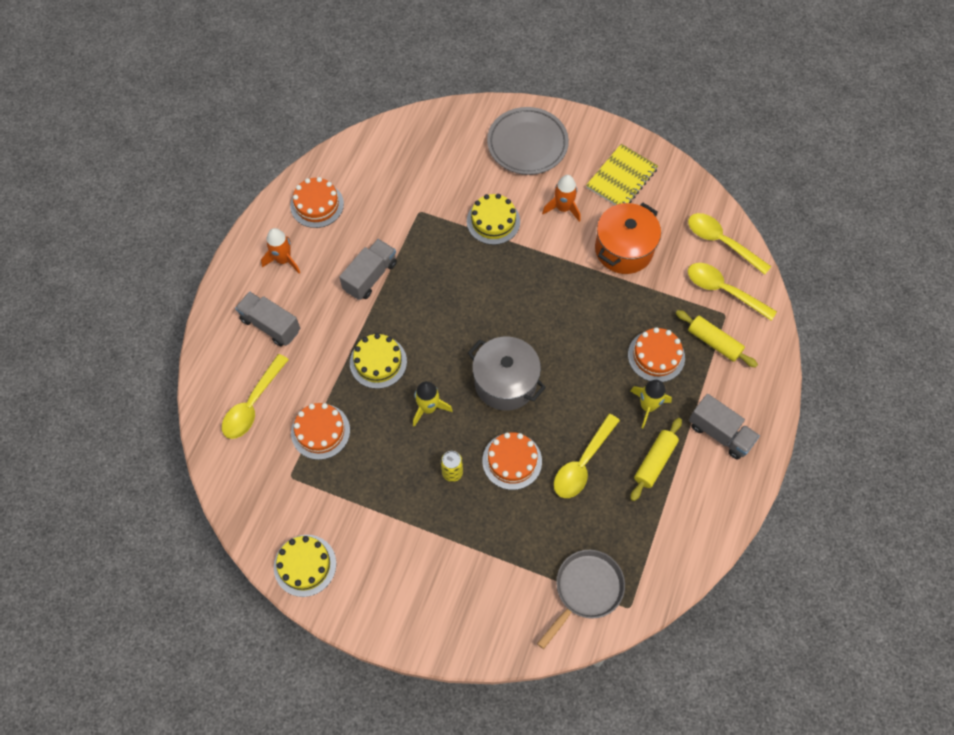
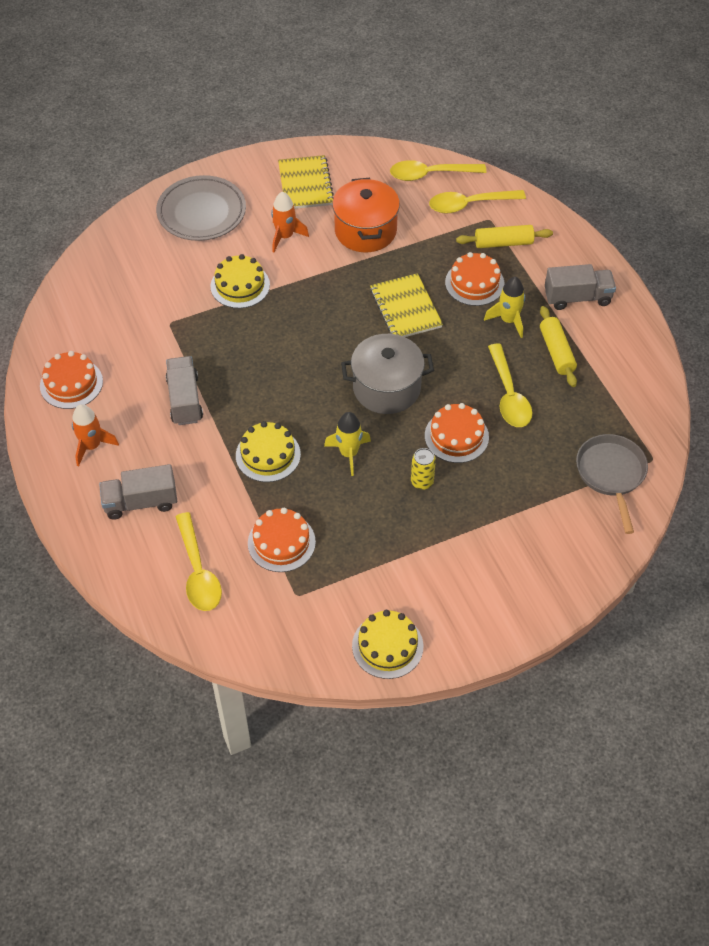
camera: 45 degrees left, 10 degrees down
(585, 333) = (405, 308): none -> yellow notebook

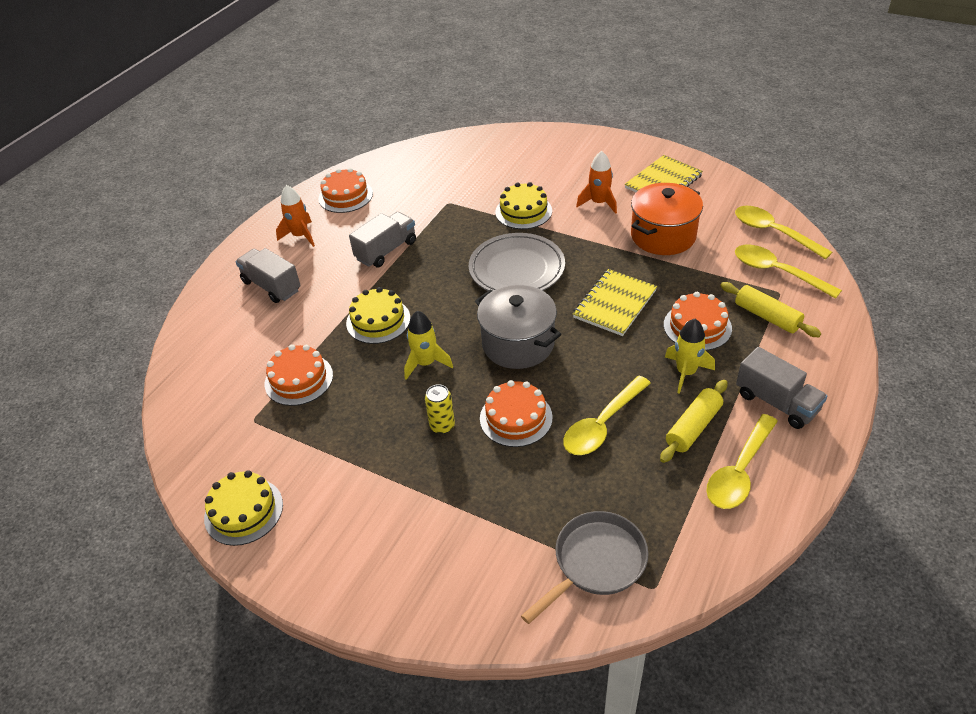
camera: 55 degrees right, 10 degrees down
(198, 572) = (231, 352): yellow spoon -> yellow spoon (739, 471)
(201, 212) = (566, 156): grey plate -> grey plate (517, 269)

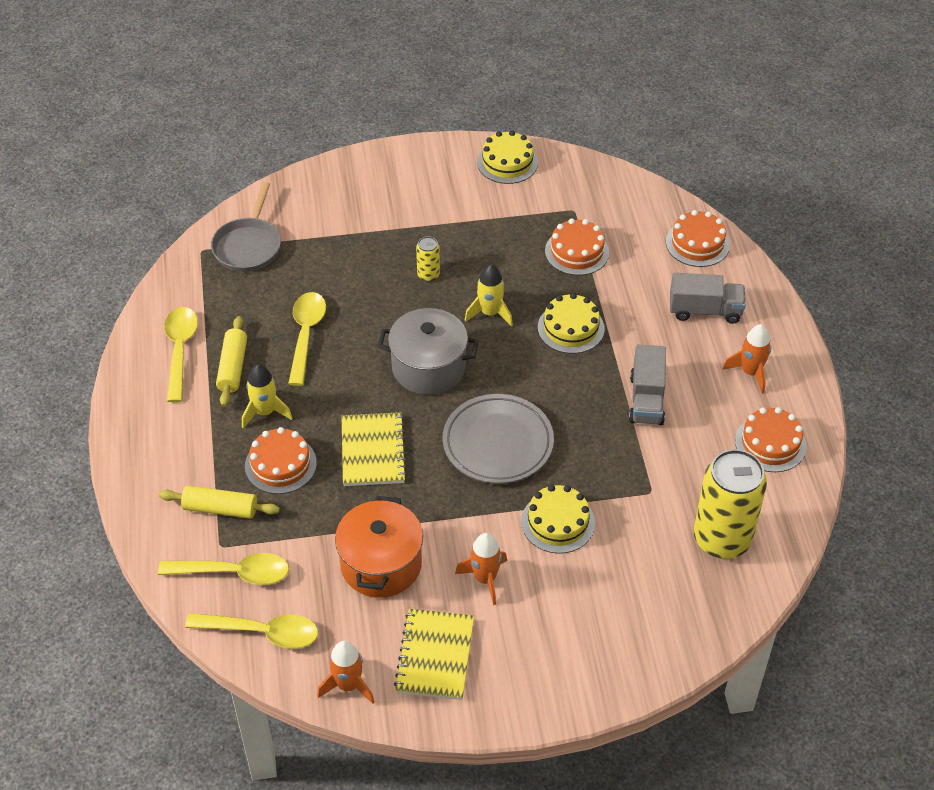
camera: 140 degrees right, 5 degrees up
(436, 167) = (722, 539): none -> yellow can
(516, 418) = (377, 307): orange cake -> orange cake (697, 243)
(730, 188) = (348, 685): none -> orange rocket
(776, 402) = (175, 422): grey truck -> none

